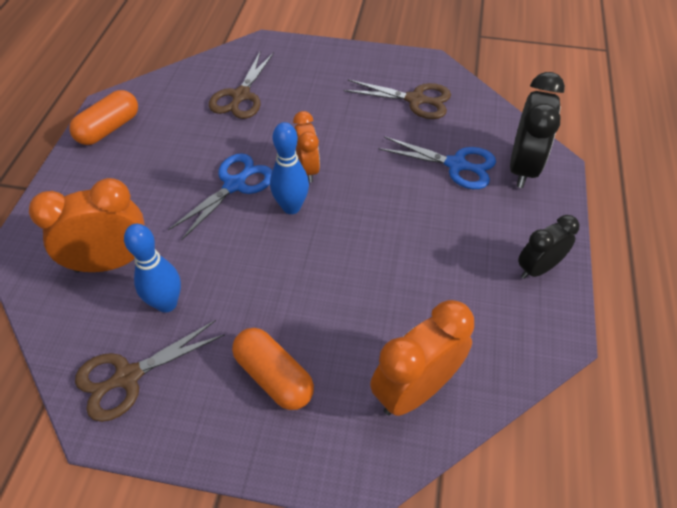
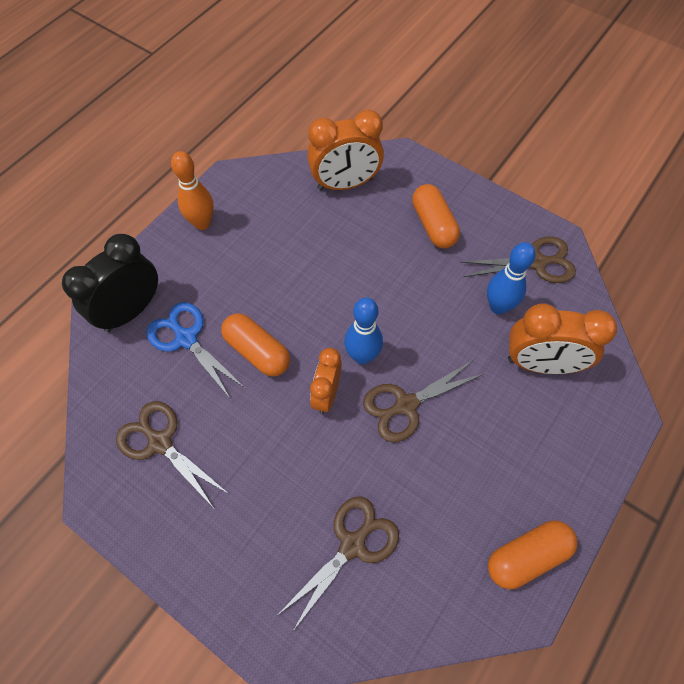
camera: 155 degrees left, 10 degrees up
(235, 185) = (405, 405): blue scissors -> brown scissors
(388, 177) = (257, 351): none -> orange capsule
(538, 268) = (202, 223): black clock -> orange bowling pin

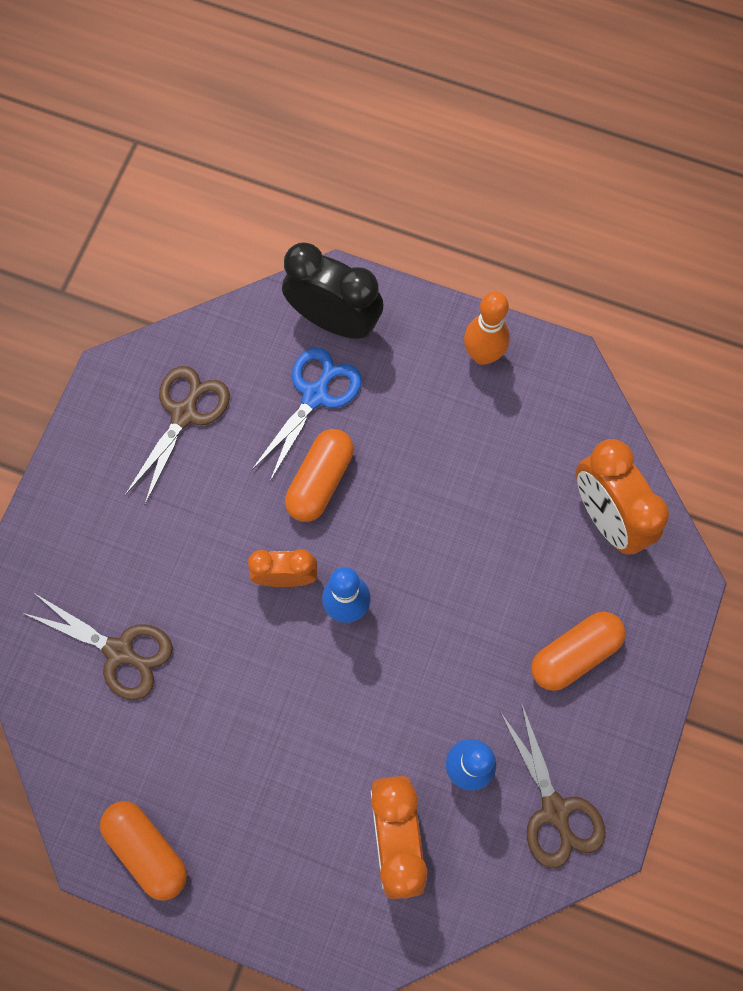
camera: 75 degrees right, 10 degrees up
(405, 405) = (295, 673): brown scissors -> none

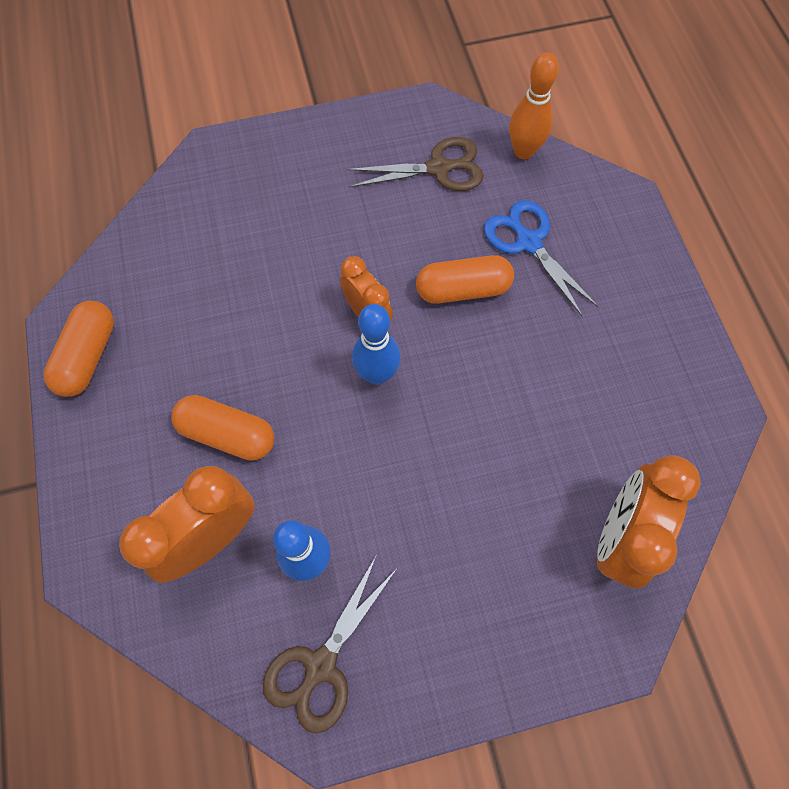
camera: 55 degrees right, 5 degrees down
(120, 652) = (228, 242): brown scissors -> none
(315, 395) = (528, 242): blue scissors -> blue scissors turned 120 degrees counterclockwise
(334, 320) = (598, 217): black clock -> none
(482, 355) = (670, 340): orange bowling pin -> orange bowling pin (523, 151)
(574, 654) = (474, 589): orange capsule -> orange capsule (227, 434)

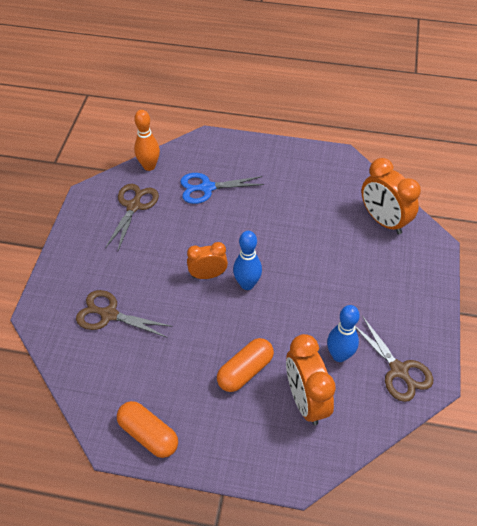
camera: 65 degrees left, 15 degrees down
(245, 227) = (109, 314): none -> brown scissors
(463, 289) = (218, 226): orange capsule -> none

